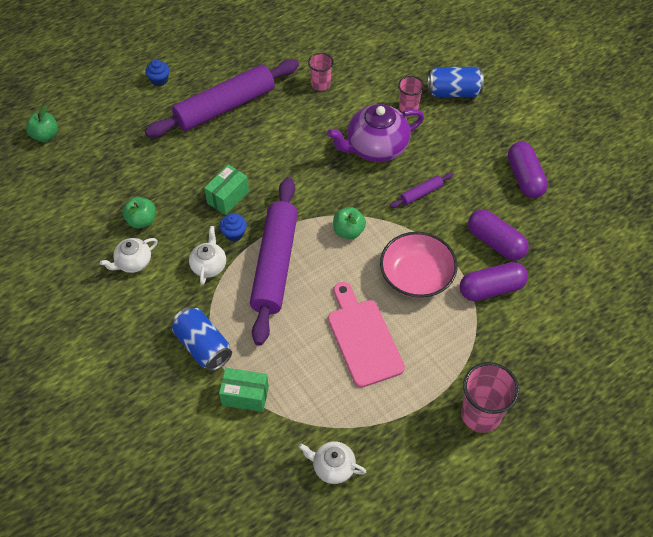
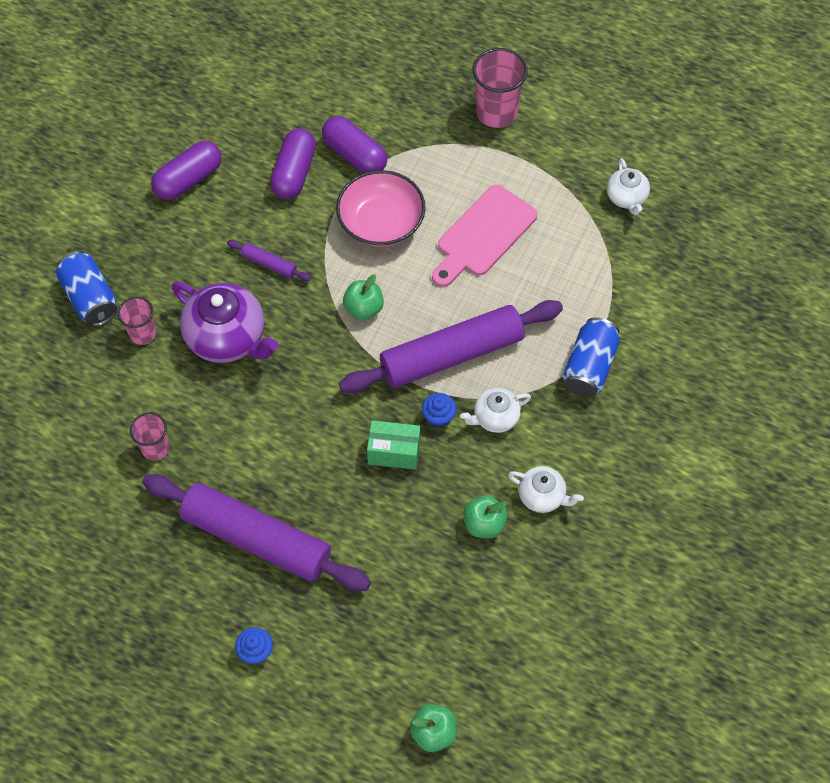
camera: 120 degrees left, 5 degrees up
(245, 395) = (612, 301): green box -> none

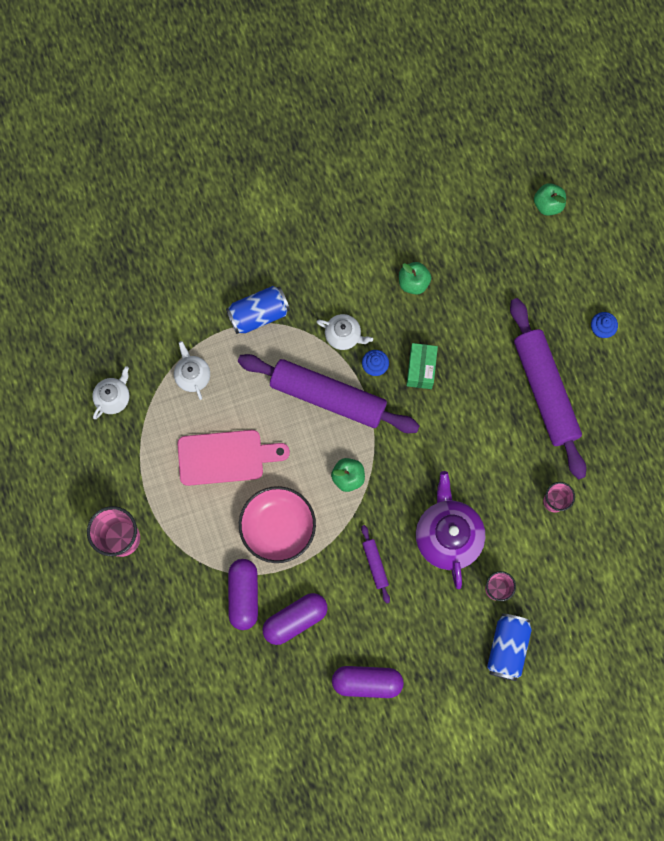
camera: 135 degrees left, 15 degrees up
(394, 452) = (420, 369): green box -> green box turned 45 degrees clockwise
(542, 496) = (366, 268): white teapot -> white teapot (193, 375)

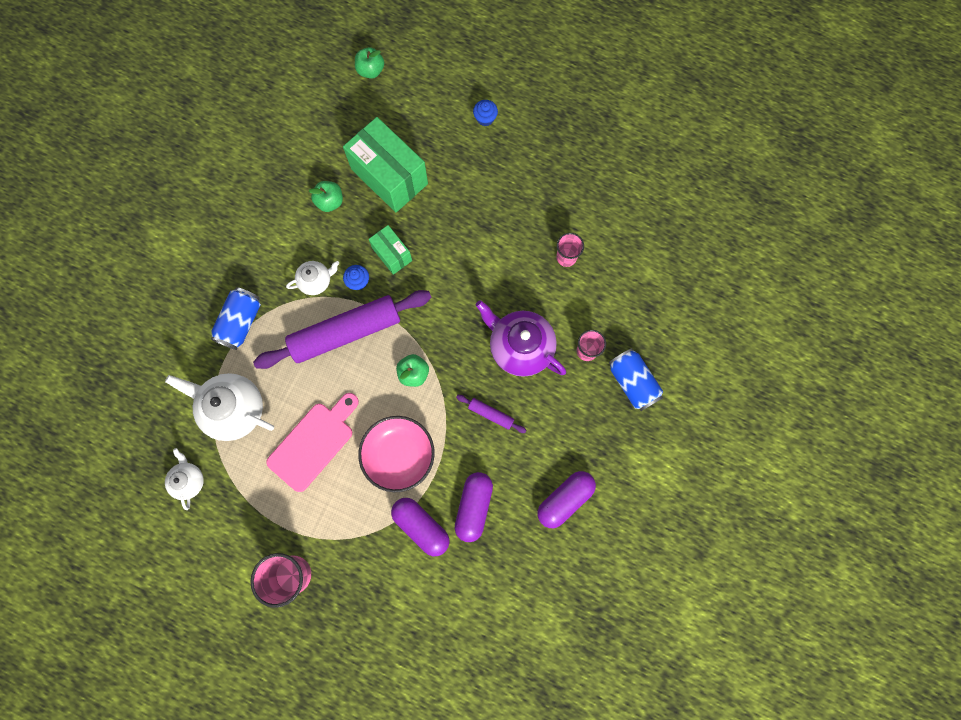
camera: 45 degrees left, 0 degrees up
(193, 375) = (233, 409): white teapot -> white teapot, size x1.84
(479, 305) = (389, 176): none -> green box
(545, 391) = (488, 191): purple rolling pin -> none

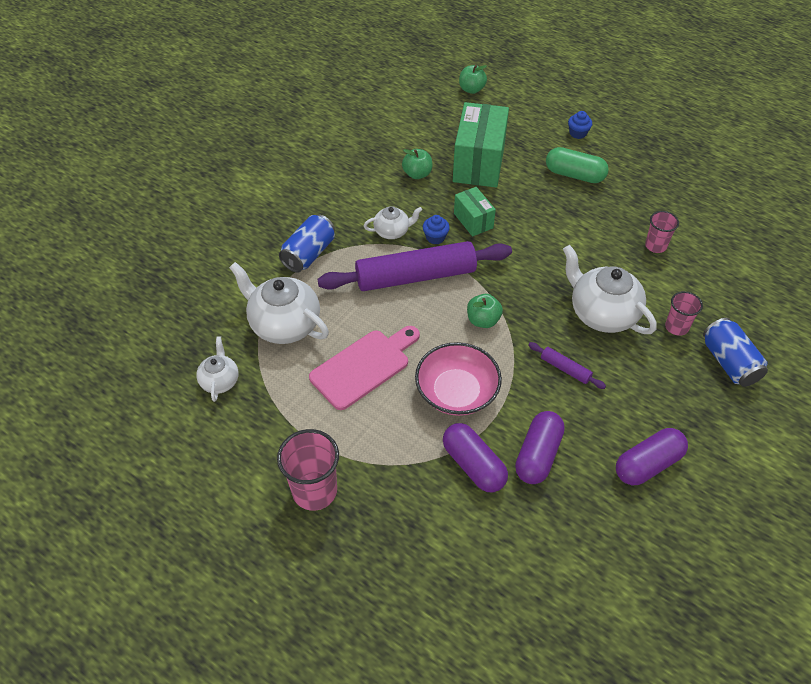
camera: 10 degrees right, 25 degrees down
(389, 176) = (479, 163): green box -> green box turned 45 degrees clockwise
(485, 177) = (574, 175): none -> green capsule
(520, 347) = (602, 313): purple teapot -> white teapot

